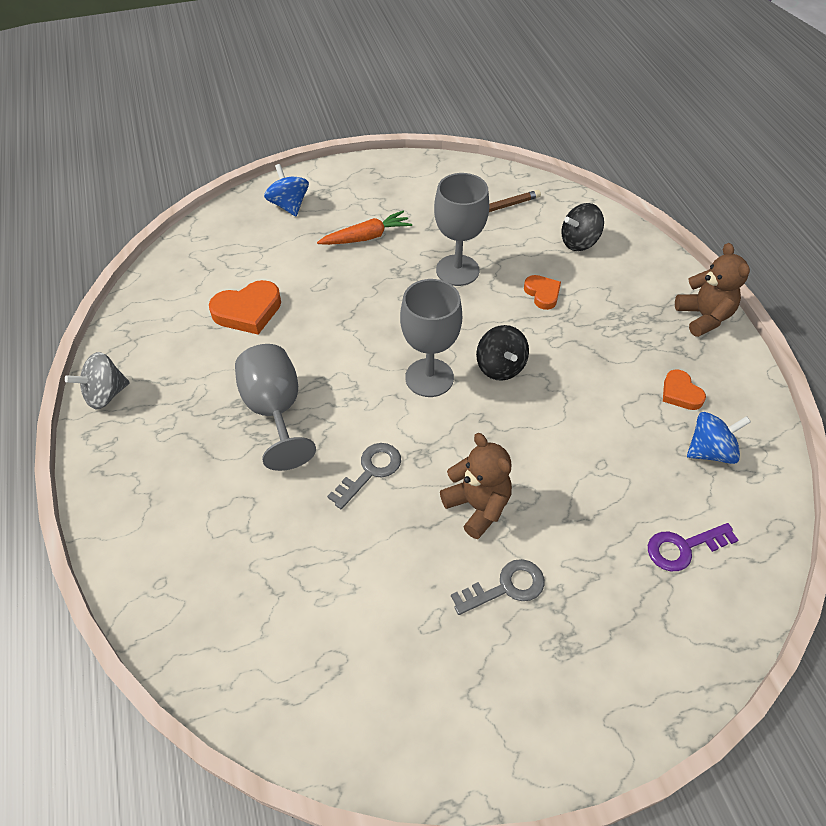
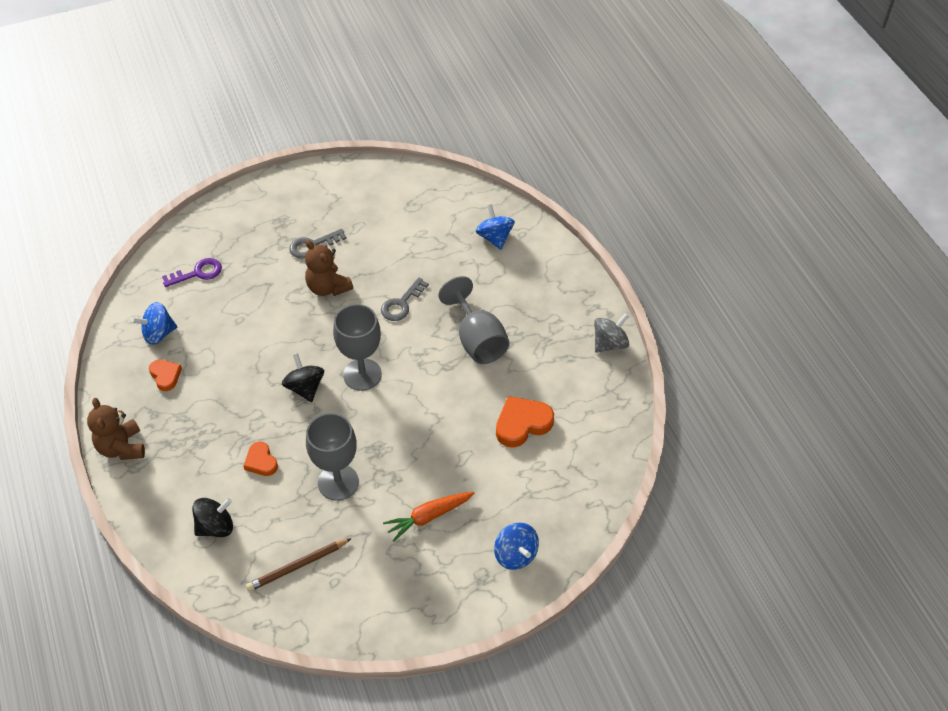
camera: 175 degrees right, 0 degrees up
(206, 579) = (495, 237): none -> blue spinning top

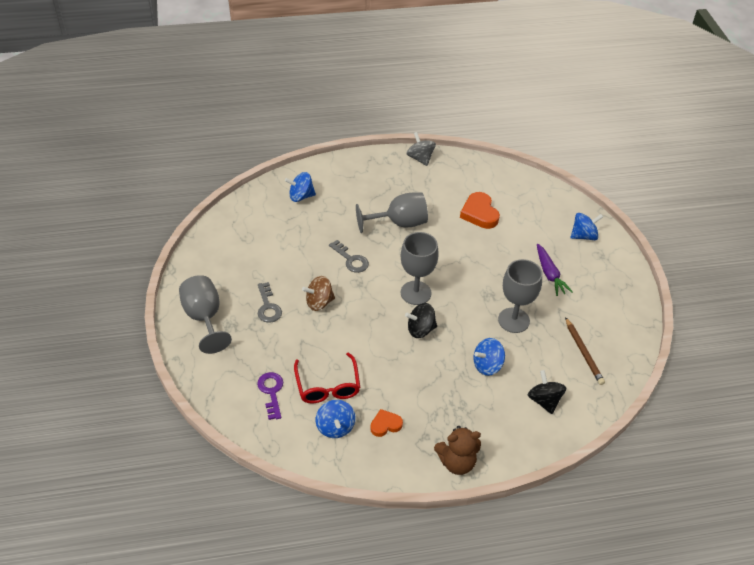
camera: 80 degrees left, 5 degrees down
(212, 317) = (327, 385): none -> red glasses
(261, 461) = (487, 365): orange heart -> blue spinning top
(287, 199) = (204, 318): none -> grey goblet
(328, 287) = (319, 302): brown teddy bear -> brown spinning top
(428, 517) = (549, 274): orange carrot -> purple carrot

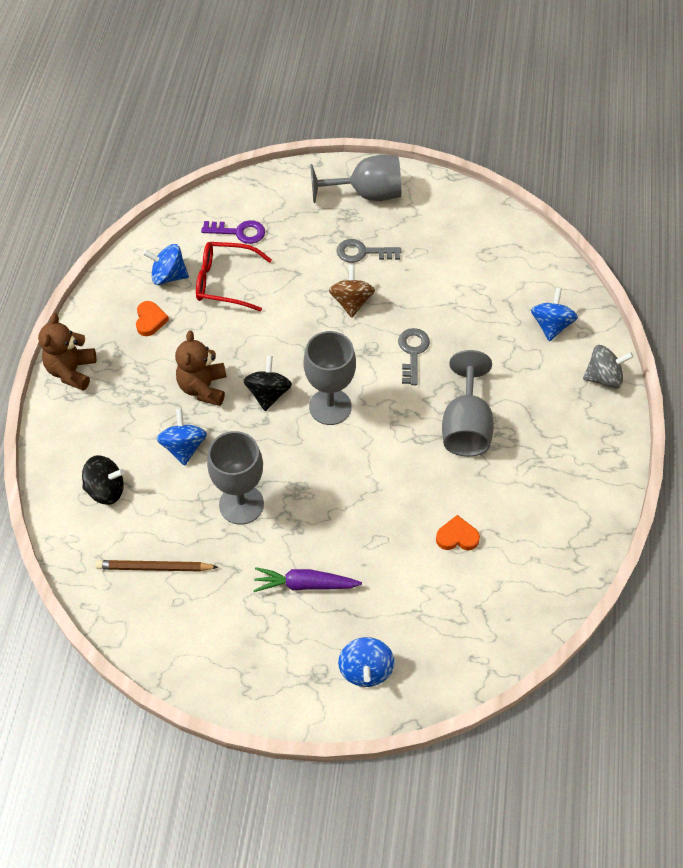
camera: 110 degrees right, 10 degrees up
(351, 260) = (412, 352): grey key -> grey key turned 120 degrees clockwise
(420, 158) = (603, 496): grey spinning top -> grey spinning top (603, 377)
(433, 369) = (203, 388): none -> brown teddy bear
(479, 213) = (457, 537): orange heart -> orange heart, size x0.61

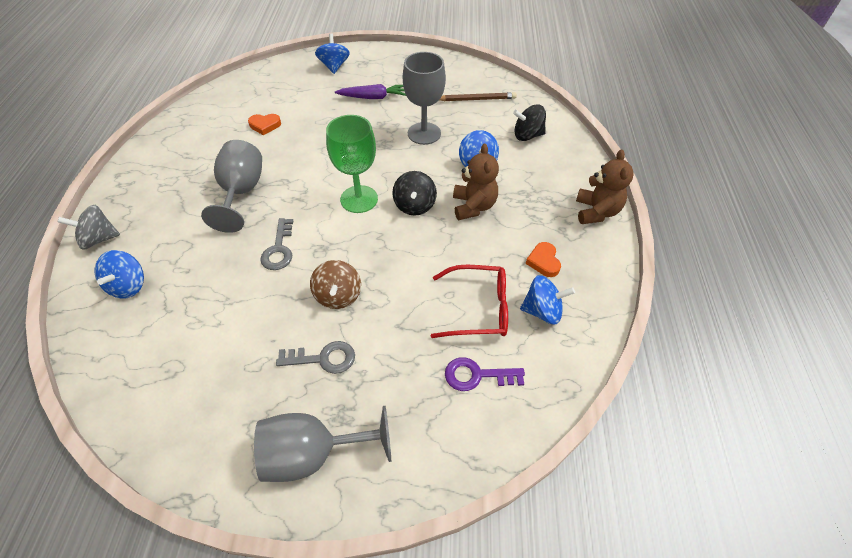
camera: 175 degrees right, 5 degrees down
(330, 407) = (359, 199): grey goblet -> green goblet

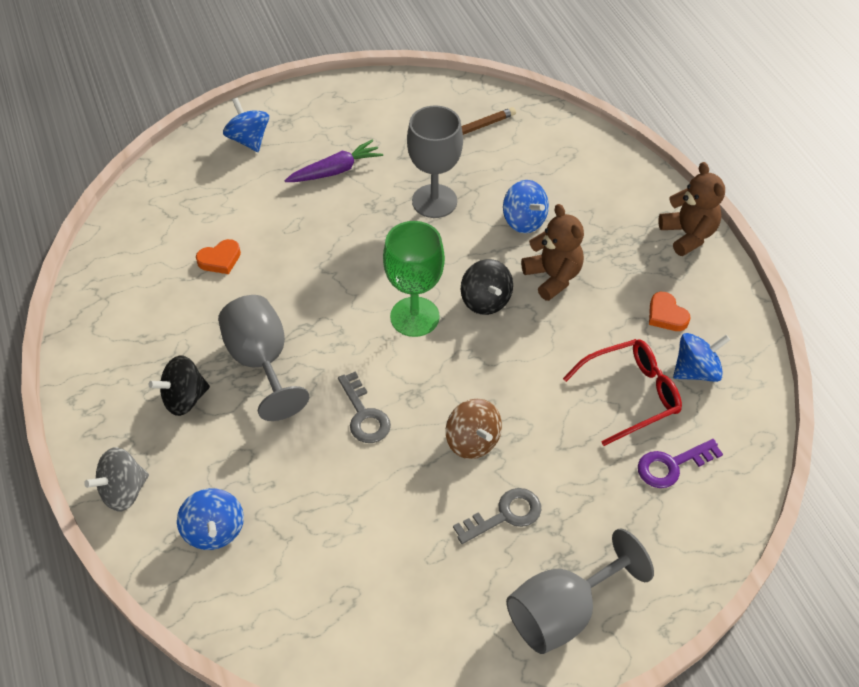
camera: 25 degrees left, 0 degrees up
(527, 135) = (559, 162): black spinning top -> black spinning top (184, 398)

